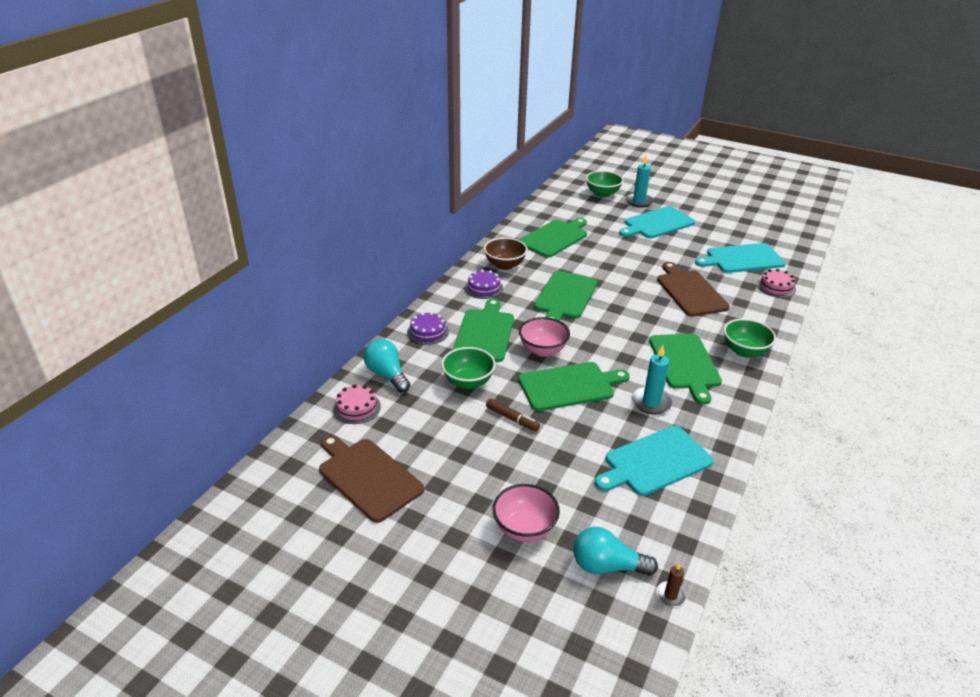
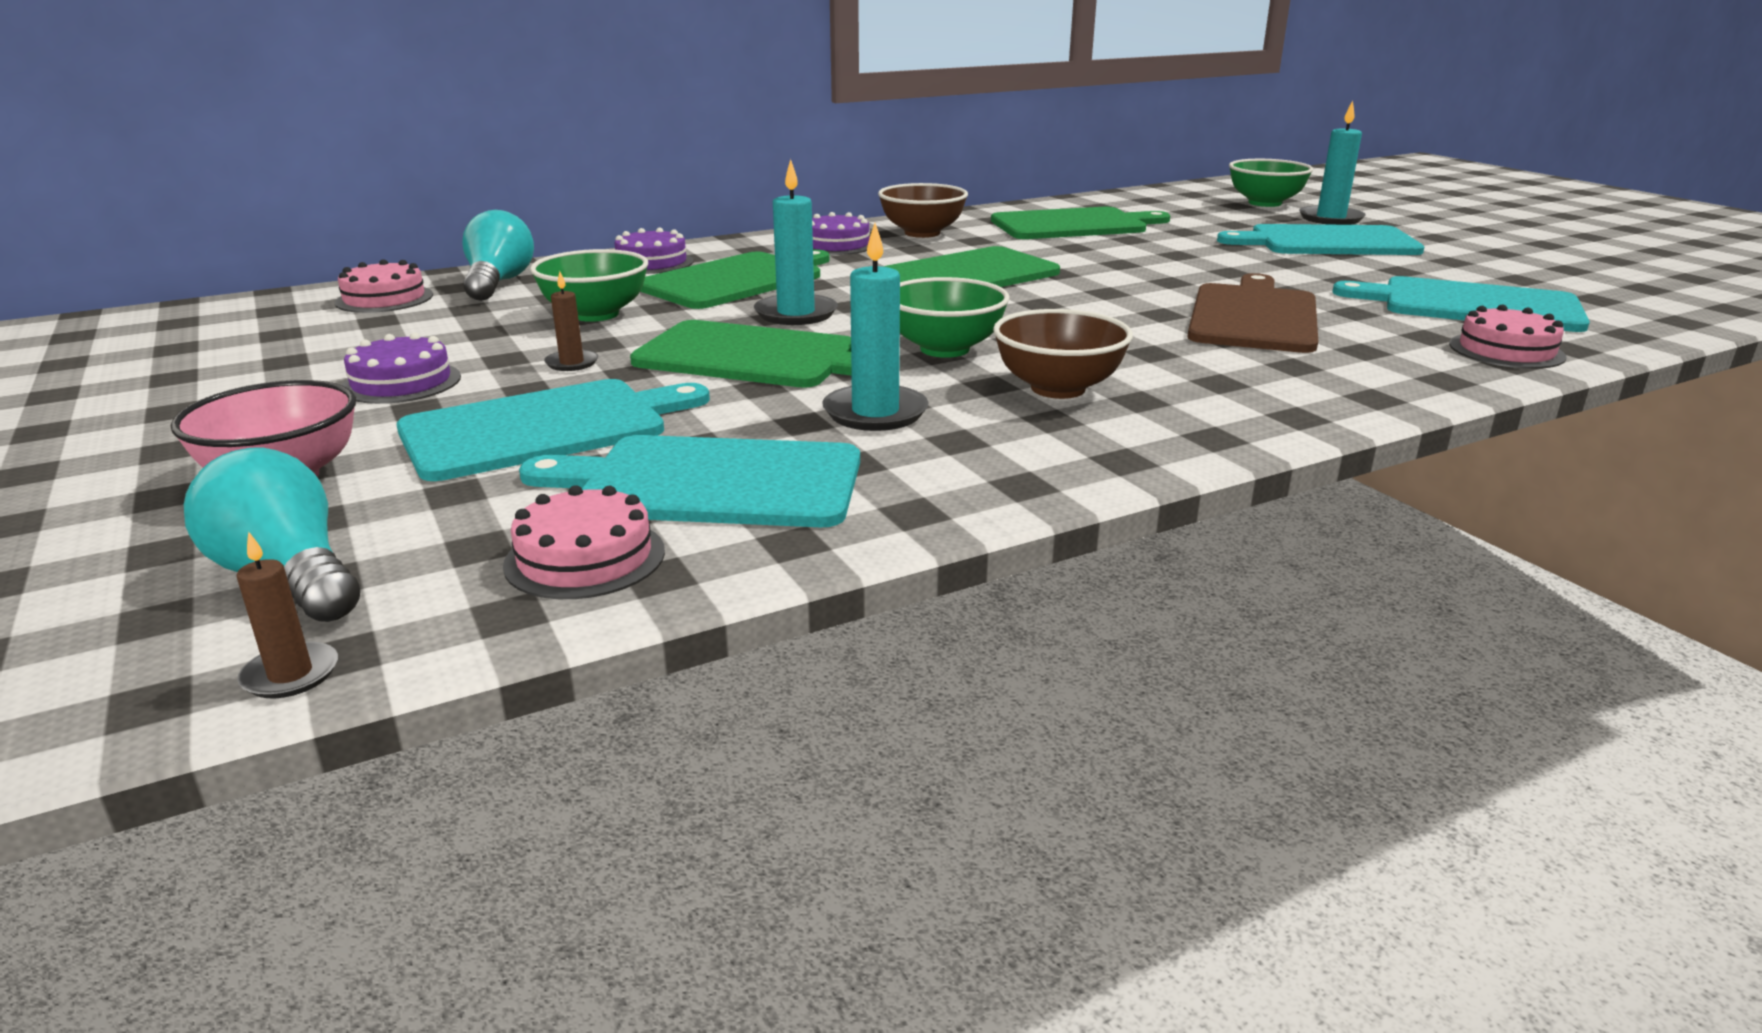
camera: 35 degrees right, 10 degrees down
(368, 477) = (229, 357): brown cutting board -> none
(469, 460) = (401, 382): none -> purple cake
(512, 419) = (572, 363): brown marker -> brown candle
(543, 350) = (796, 314): pink bowl -> turquoise candle
(564, 460) = (544, 428): none -> turquoise cutting board
(671, 512) = (585, 558): none -> pink cake
(685, 363) = (1058, 388): green cutting board -> brown bowl
(744, 351) = (1246, 407): green bowl -> green bowl (944, 349)

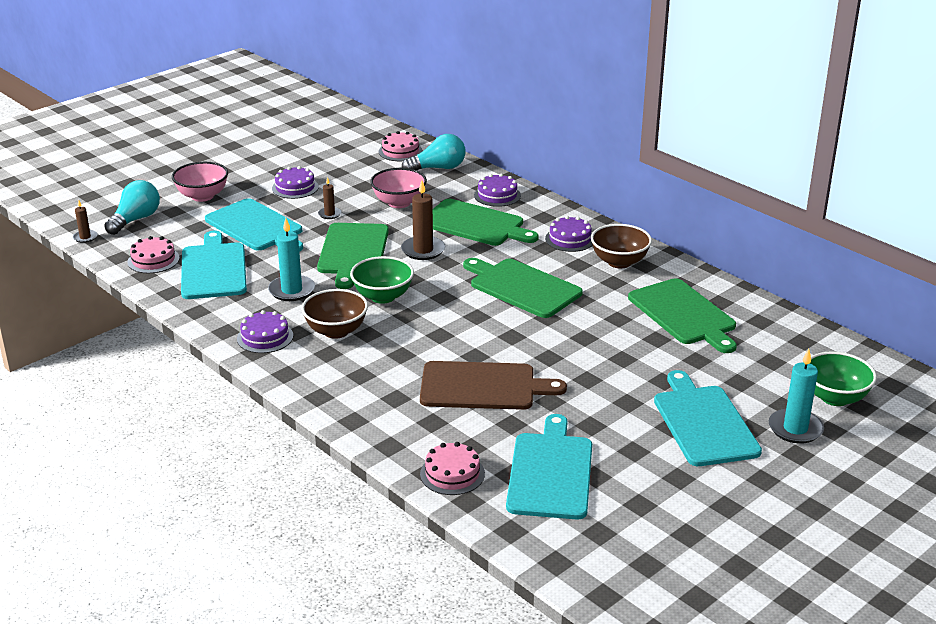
camera: 75 degrees right, 5 degrees up
(595, 314) = (399, 203): green bowl -> pink bowl
(796, 314) = (423, 250): turquoise candle -> brown candle
(1064, 447) = (265, 337): none -> purple cake

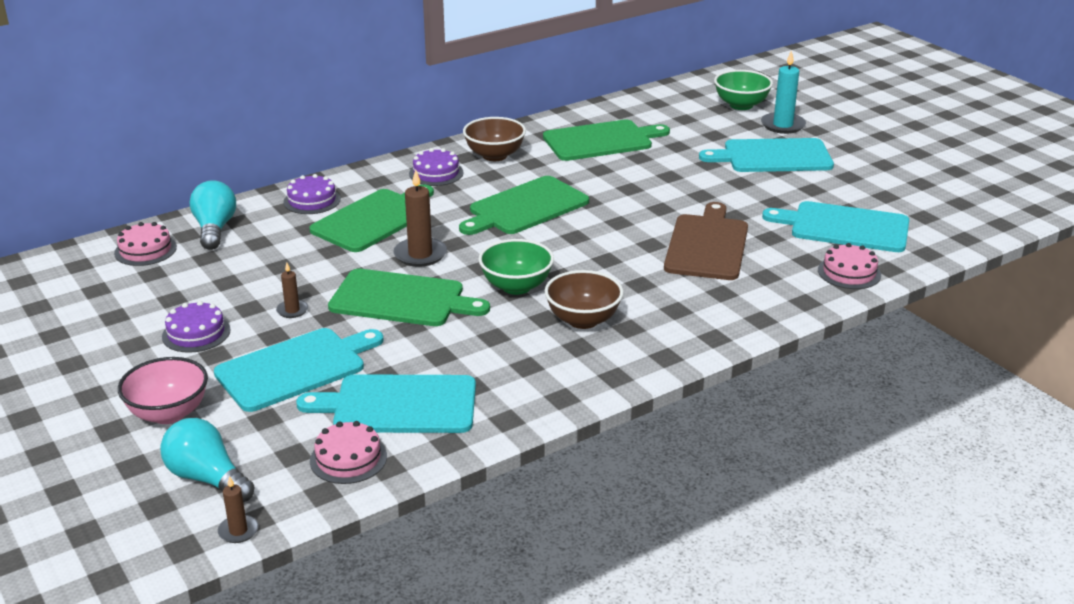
camera: 80 degrees left, 0 degrees up
(265, 337) = (584, 368): purple cake -> none
(291, 290) = (480, 346): turquoise candle -> none
(399, 203) = (291, 261): pink bowl -> none

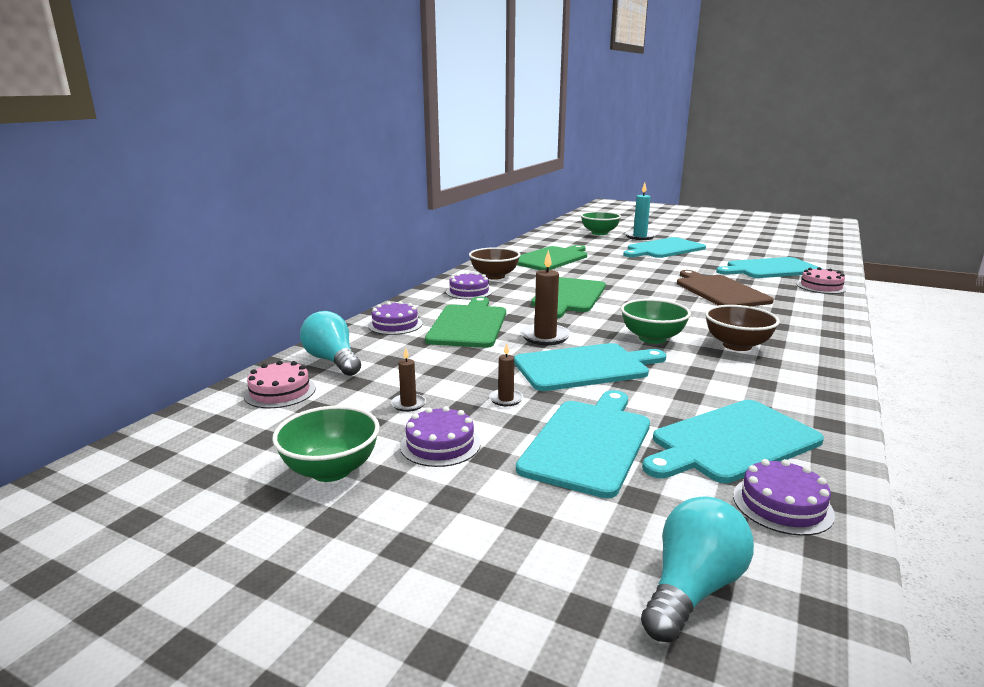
camera: 30 degrees left, 10 degrees down
(108, 329) = (331, 470): none -> green bowl
(168, 413) = (531, 532): pink bowl -> none
(207, 478) = (692, 588): turquoise light bulb -> turquoise light bulb turned 120 degrees clockwise
(238, 531) = (834, 638): brown candle -> brown candle (408, 404)
(348, 458) = (782, 504): pink cake -> purple cake
(402, 299) = (585, 367): green cutting board -> turquoise cutting board

